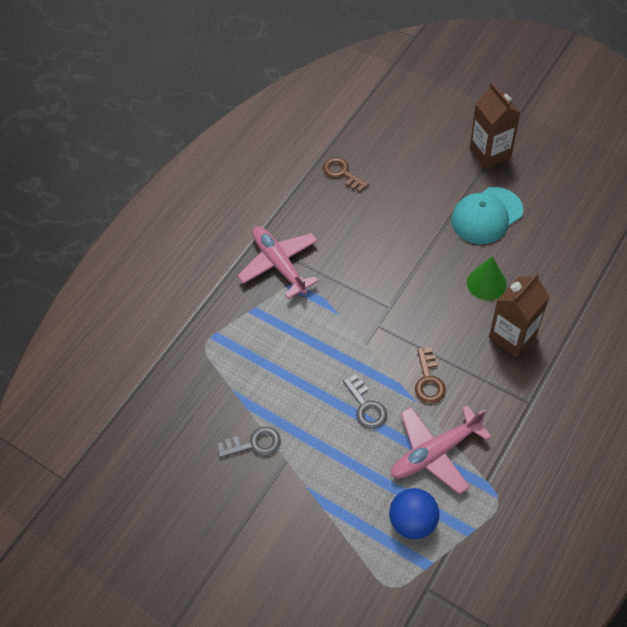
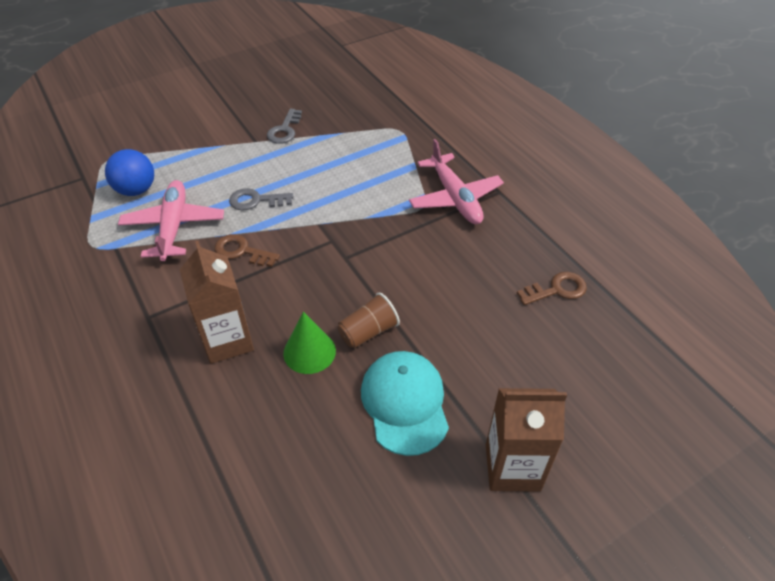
camera: 110 degrees right, 10 degrees down
(279, 264) = (455, 198): pink plane -> pink plane turned 75 degrees clockwise
(447, 258) = (368, 332): none -> brown cup

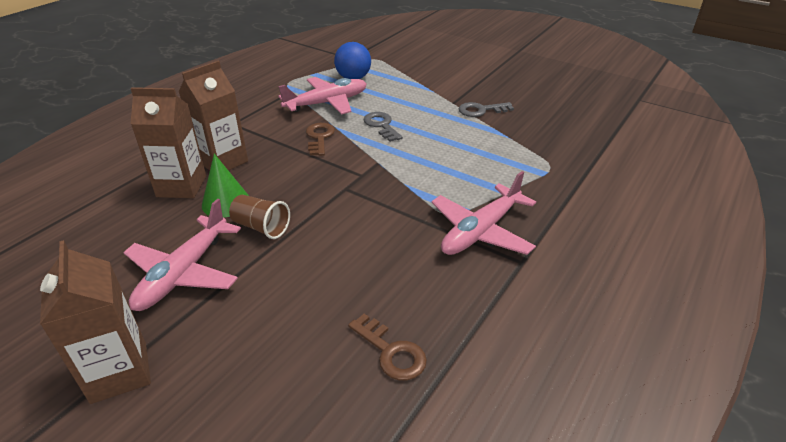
camera: 65 degrees right, 10 degrees down
(252, 386) = (181, 186): none -> brown carton
(405, 403) = (184, 273): turquoise cap -> pink plane

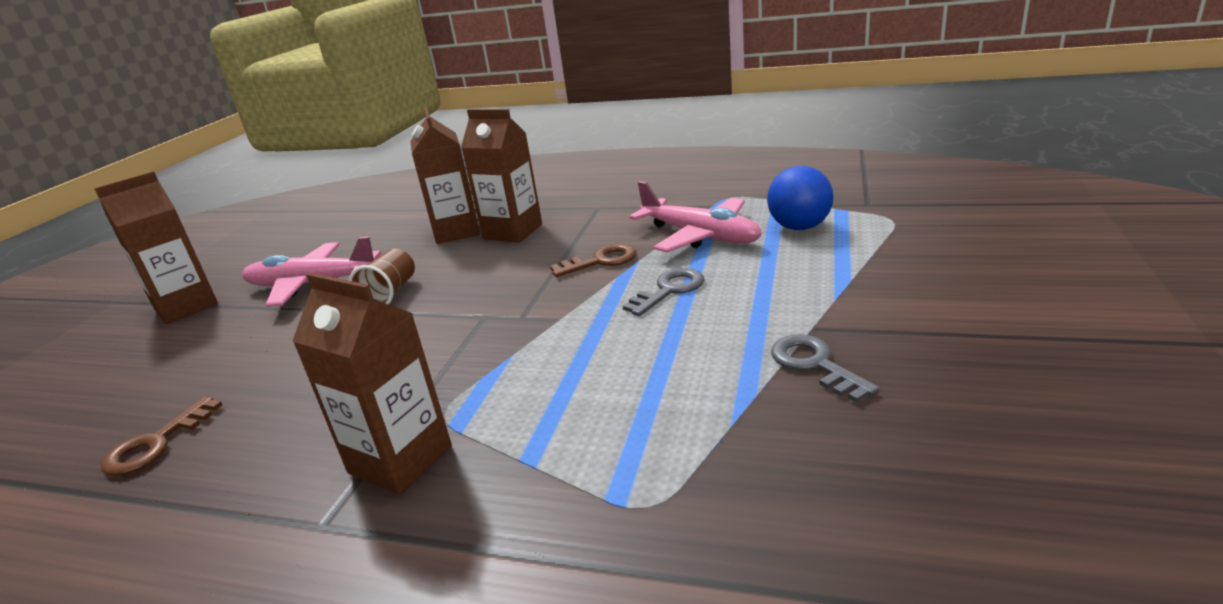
camera: 75 degrees right, 10 degrees down
(226, 202) = (433, 260): green cone -> none
(481, 231) = (400, 459): pink plane -> brown carton

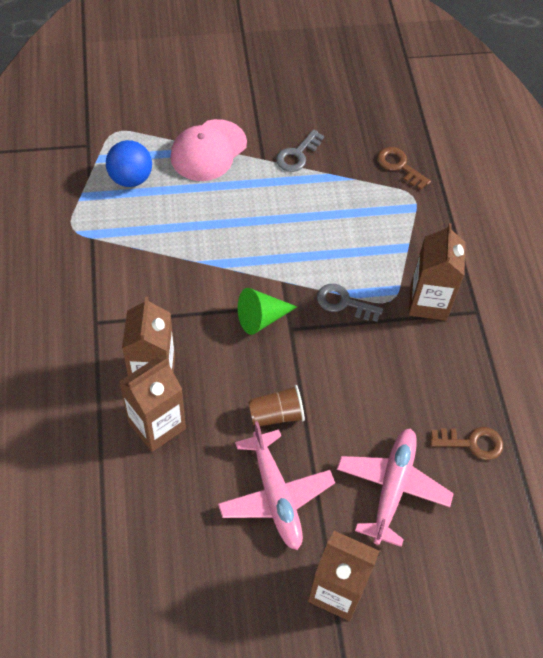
camera: 120 degrees left, 30 degrees up
(519, 296) = (261, 318): none -> green cone
(601, 261) = (200, 285): brown key -> brown key (399, 166)
(669, 290) = (235, 232): grey key -> grey key (343, 303)
(700, 236) = (150, 233): pink plane -> pink plane (392, 487)
(842, 281) = (208, 150): none -> pink cap

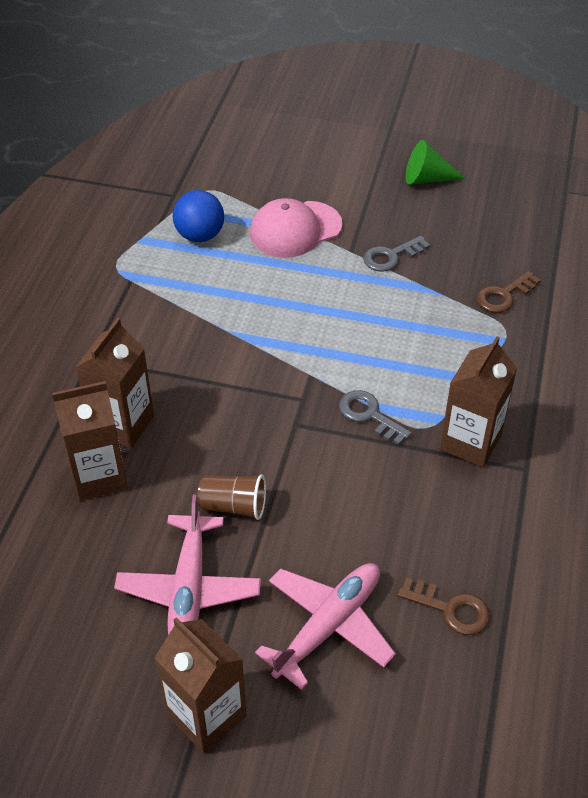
camera: 25 degrees right, 10 degrees down
(261, 318) = (268, 404): green cone -> green cone (427, 179)
(399, 166) = (504, 296): brown key -> brown key turned 105 degrees counterclockwise

